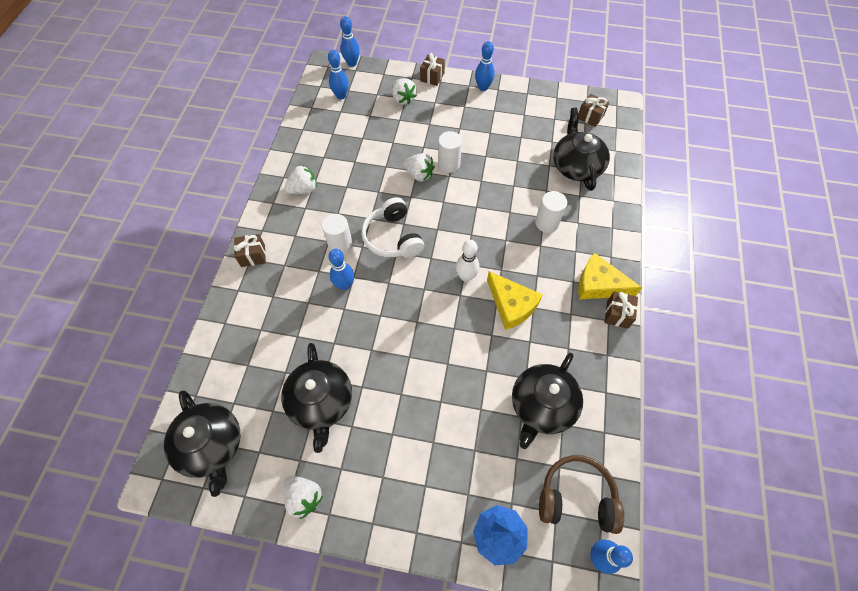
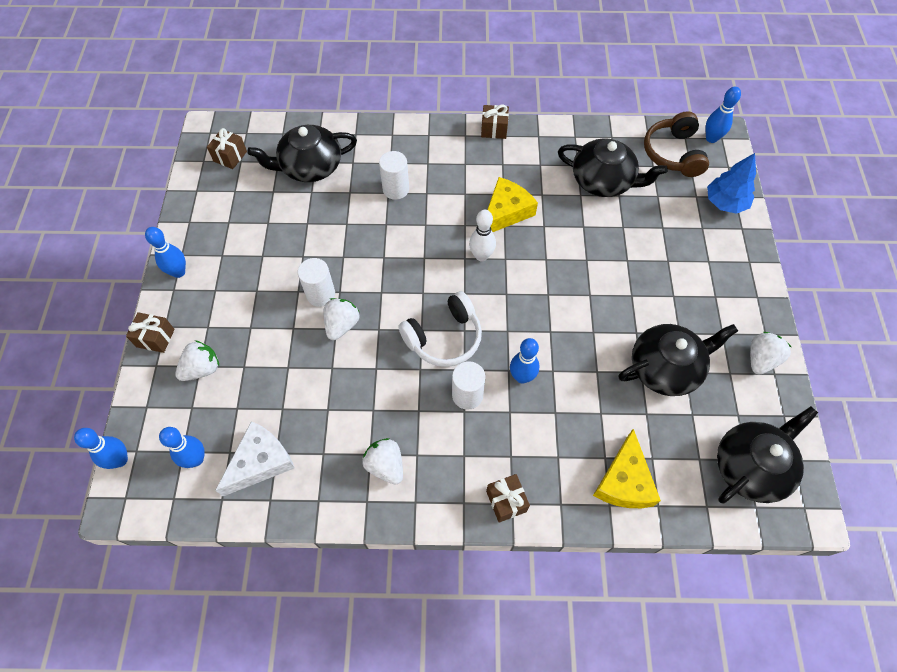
camera: 100 degrees left, 0 degrees up
(328, 125) = (260, 462): none -> white cheese
(599, 285) = (464, 143): yellow cheese -> yellow cheese (624, 481)

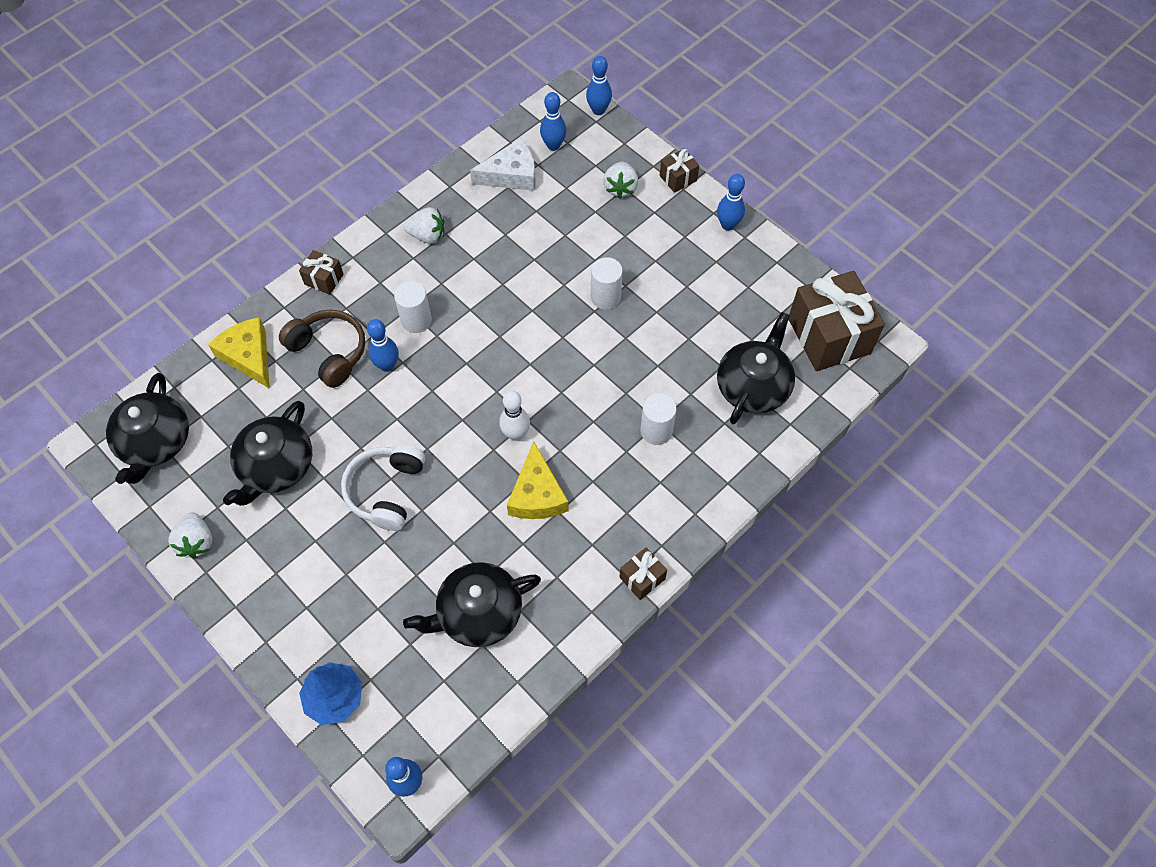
camera: 135 degrees right, 0 degrees up
(230, 156) = (828, 336): brown gift -> brown gift, size x2.17
(260, 462) = (511, 175): white cheese -> white cheese turned 105 degrees counterclockwise
(342, 325) = (562, 290): white strawberry -> none
(444, 338) = (475, 344): white headphones -> white headphones (386, 491)
(673, 153) = (435, 718): brown headphones -> brown headphones (329, 352)

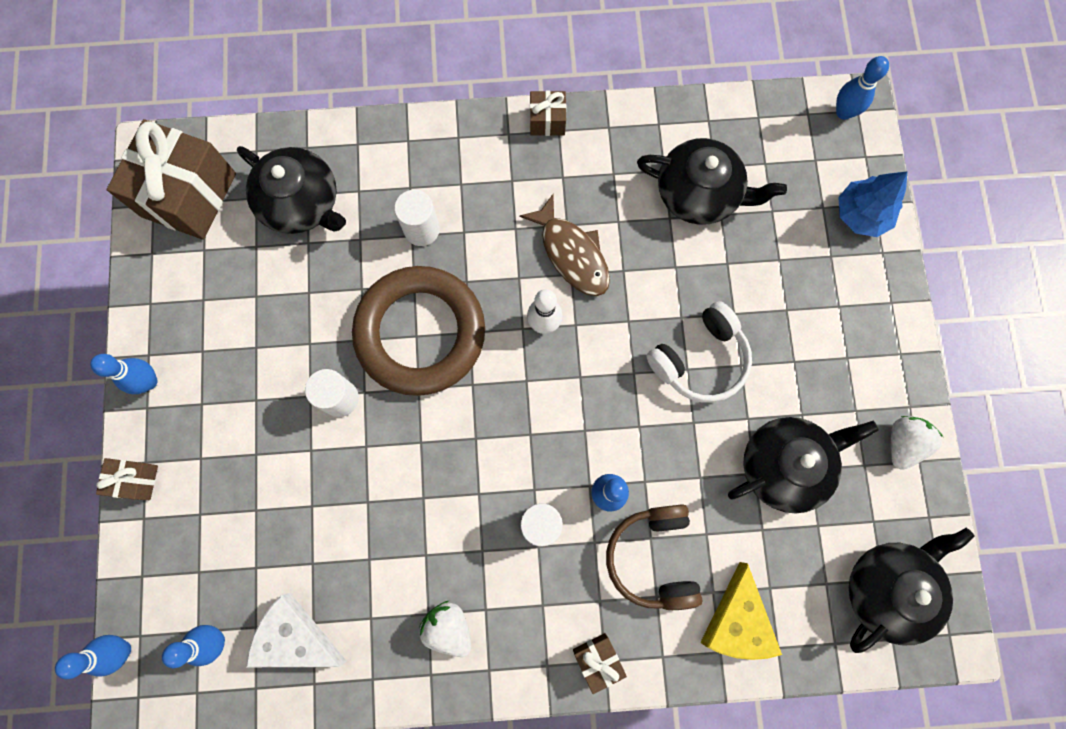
camera: 140 degrees left, 15 degrees up
(537, 494) = (572, 253): yellow cheese -> brown fish
(592, 368) = (420, 333): none -> brown ring
(620, 188) = (203, 518): white strawberry -> none
(753, 386) = (301, 202): black teapot -> black teapot turned 120 degrees counterclockwise

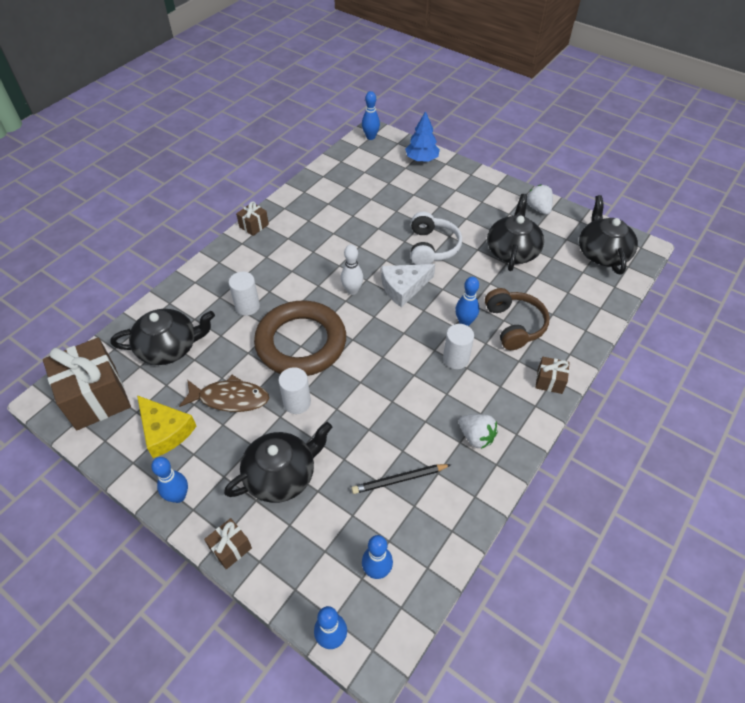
camera: 50 degrees left, 25 degrees down
(295, 637) = (414, 521): white cheese -> white cheese (403, 287)
(331, 584) = (399, 480): none -> black pencil
(448, 627) = (476, 437): white strawberry -> white strawberry turned 135 degrees counterclockwise
(572, 253) = (329, 258): brown fish -> brown fish (230, 398)
(653, 557) = (514, 325): brown headphones -> brown headphones turned 135 degrees counterclockwise
(699, 193) = (353, 199): black teapot -> black teapot (281, 475)
(737, 620) = (574, 314): yellow cheese -> yellow cheese (165, 431)

